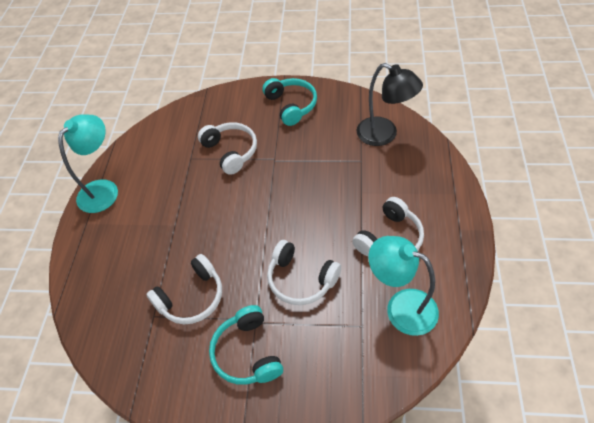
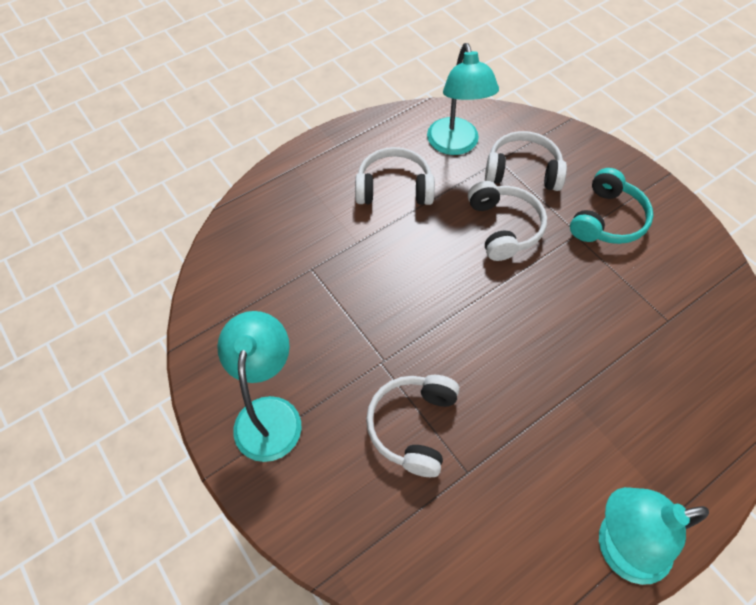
camera: 135 degrees left, 5 degrees up
(192, 297) = (616, 302): white headphones -> white headphones (522, 171)
(291, 105) = (269, 413): turquoise headphones -> turquoise lamp
(384, 135) = (250, 269): black lamp -> none

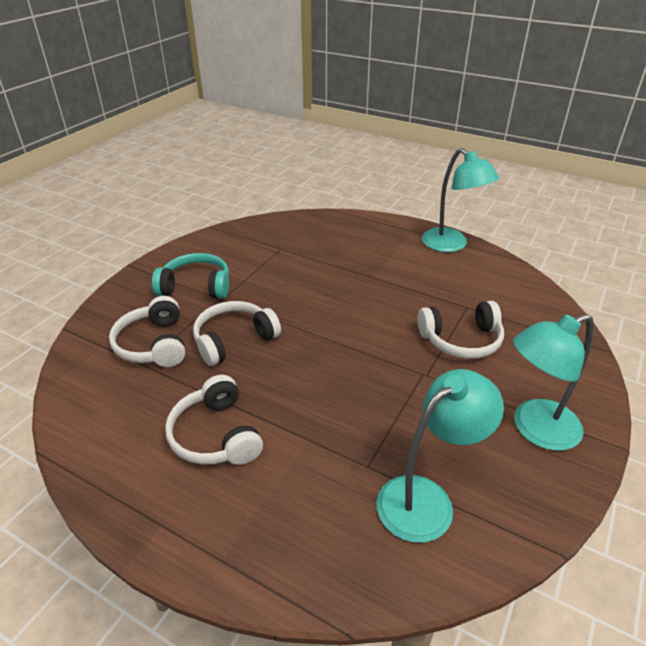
camera: 115 degrees left, 20 degrees down
(455, 145) = (128, 403): turquoise lamp -> turquoise lamp (427, 499)

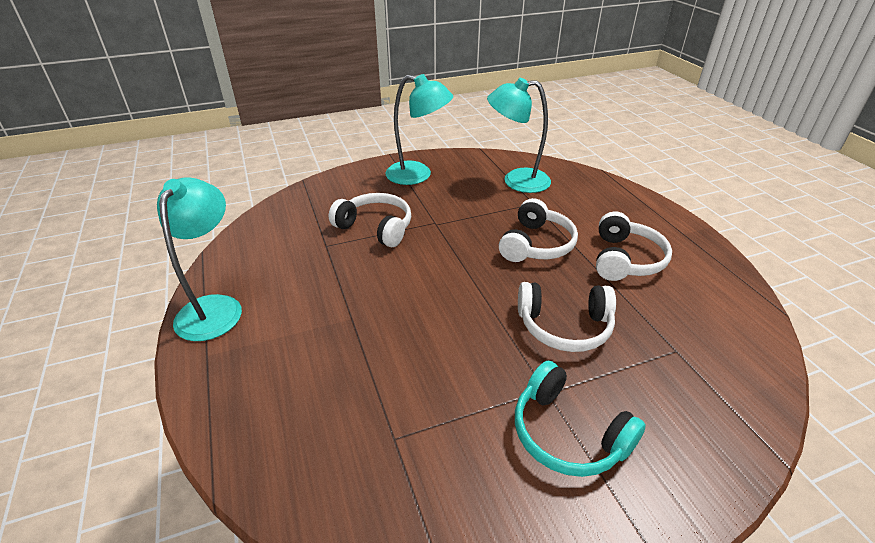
camera: 140 degrees left, 0 degrees up
(153, 344) = (658, 368): white headphones -> white headphones (536, 244)

